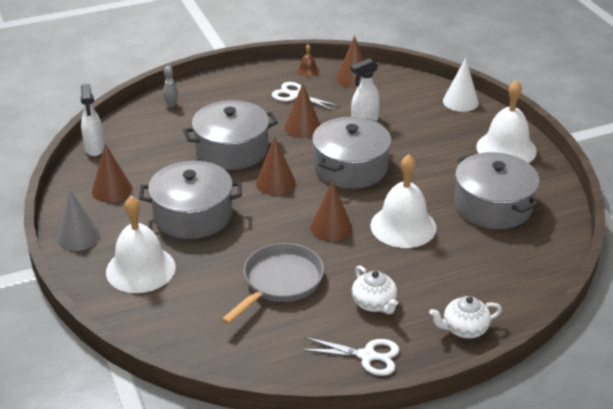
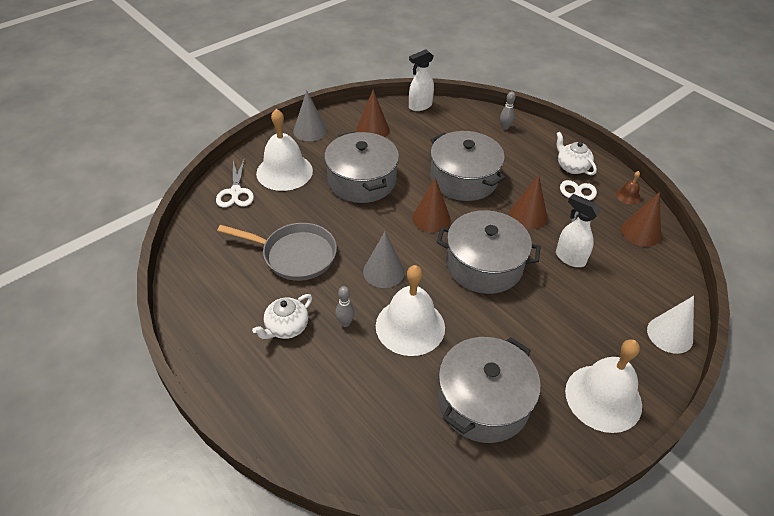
camera: 70 degrees right, 10 degrees up
(331, 228) = (383, 272): brown cone -> grey cone
(367, 356) = (215, 337): white scissors -> white scissors (235, 192)
(384, 264) = (345, 323): none -> grey bowling pin
(464, 329) = (269, 408): white teapot -> white teapot (572, 167)

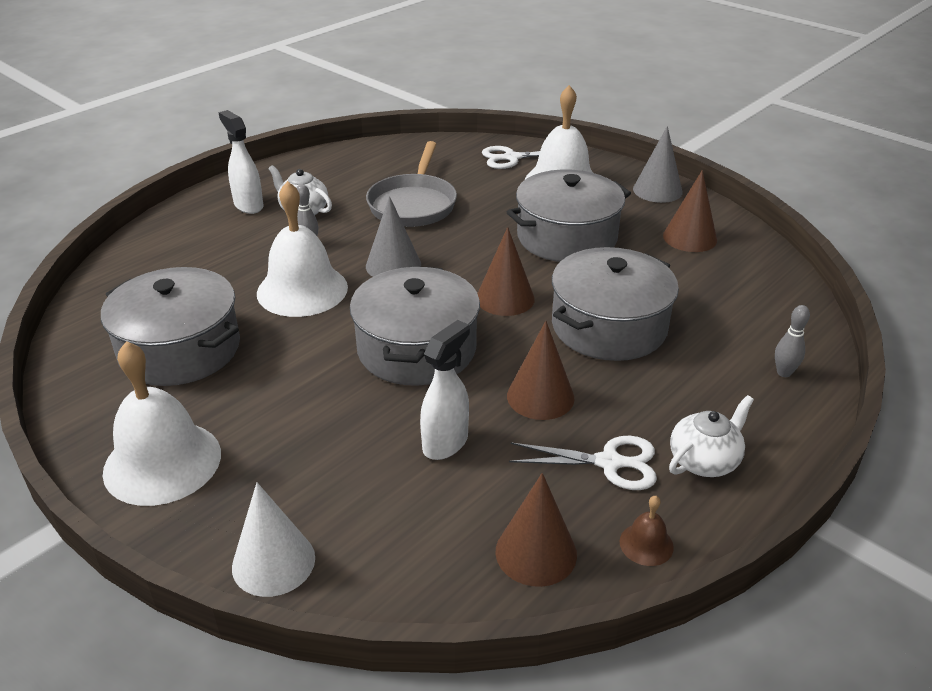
camera: 85 degrees right, 10 degrees down
(420, 106) = (784, 276): white spray bottle -> white spray bottle (248, 205)

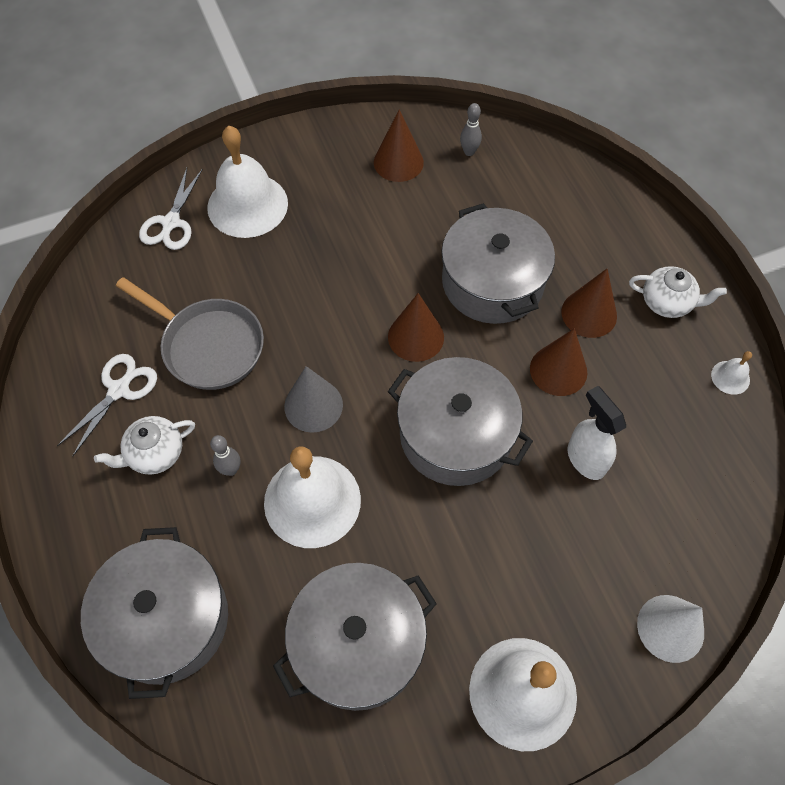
camera: 65 degrees left, 25 degrees up
(248, 205) = (106, 507): white spray bottle -> none
(536, 552) = (717, 446): brown cone -> brown cone (589, 314)
(567, 237) = (346, 247): grey pot -> grey pot (166, 619)
(610, 463) = (648, 360): white scissors -> white scissors (119, 389)
(646, 544) = (730, 377): brown bell -> white bell
(657, 190) = (309, 142): grey cone -> none
(704, 461) = (667, 302): white teapot -> white teapot turned 120 degrees clockwise
(784, 373) = (597, 205): grey bowling pin -> grey bowling pin (469, 152)

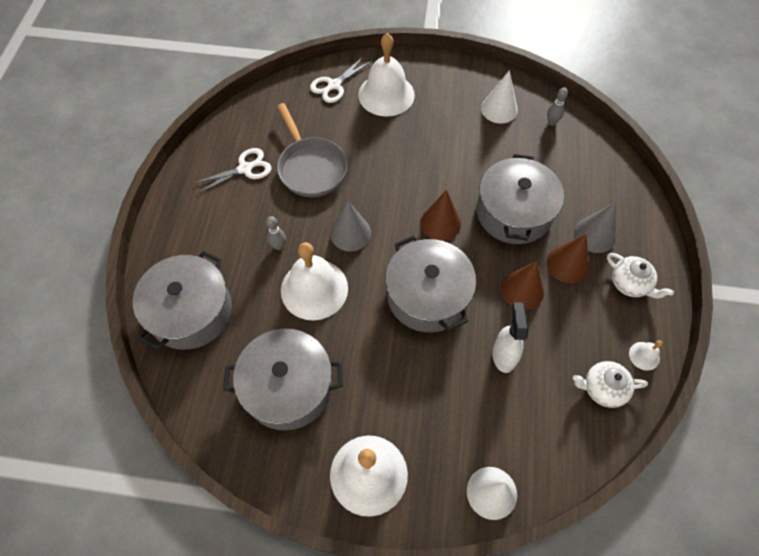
camera: 30 degrees right, 0 degrees up
(155, 453) = (242, 215): white teapot -> white teapot (602, 388)
(398, 162) = (499, 109): brown cone -> white cone
(597, 264) = (595, 235): none -> grey cone

